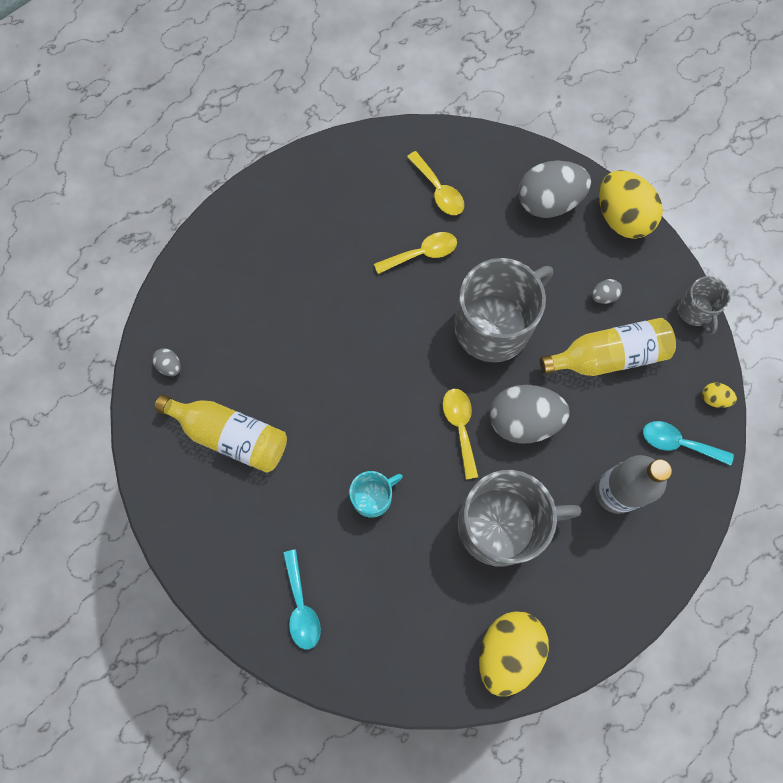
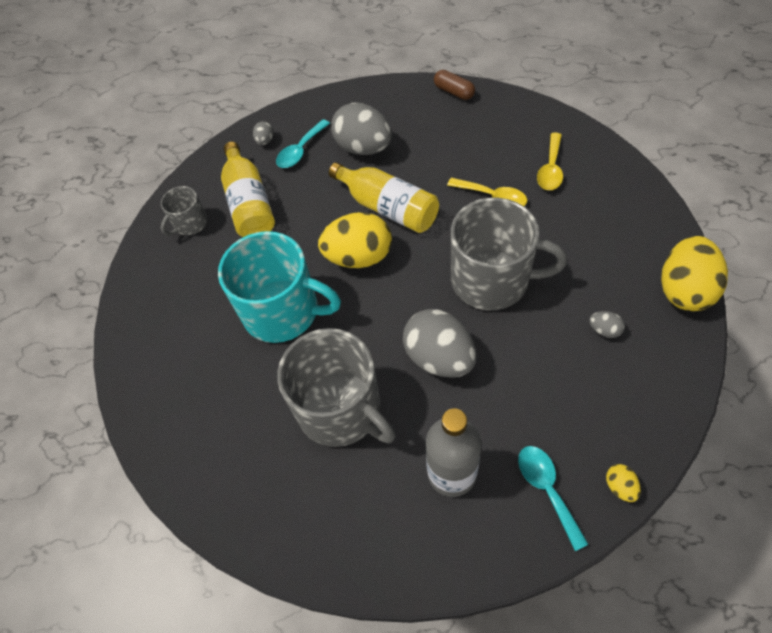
camera: 55 degrees right, 15 degrees down
(284, 177) = (454, 92): none -> brown capsule
(301, 606) = (164, 333): turquoise spoon -> turquoise spoon (300, 151)
(373, 496) = (283, 311): turquoise mug -> turquoise mug, size x2.03
(460, 427) = (390, 321): yellow spoon -> none
(508, 650) = (243, 497): yellow egg -> yellow egg (359, 257)
(548, 202) = (630, 235): grey egg -> grey egg (363, 148)
(607, 356) = (558, 373): yellow bottle -> yellow bottle (388, 207)
(695, 310) = (678, 407): grey mug -> grey mug (190, 224)

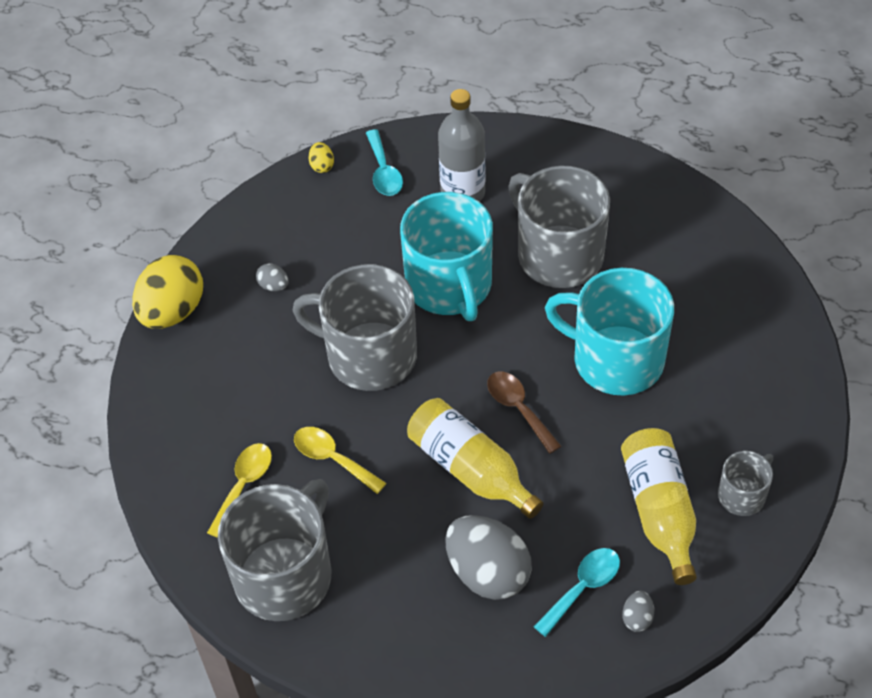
camera: 175 degrees left, 5 degrees down
(359, 257) = (518, 408): yellow egg -> brown spoon
(439, 357) = (449, 286): grey egg -> turquoise mug
(454, 92) = (328, 653): brown capsule -> none
(497, 124) = (285, 575): none -> grey mug

